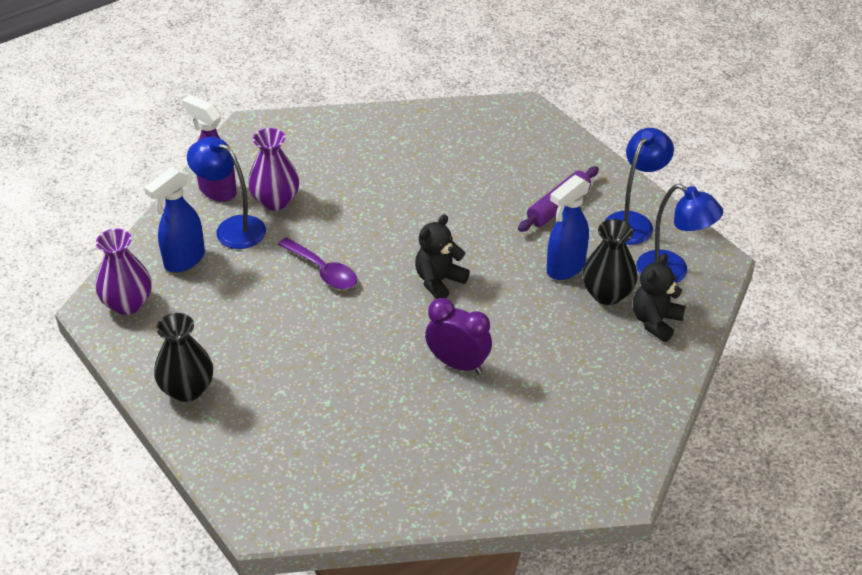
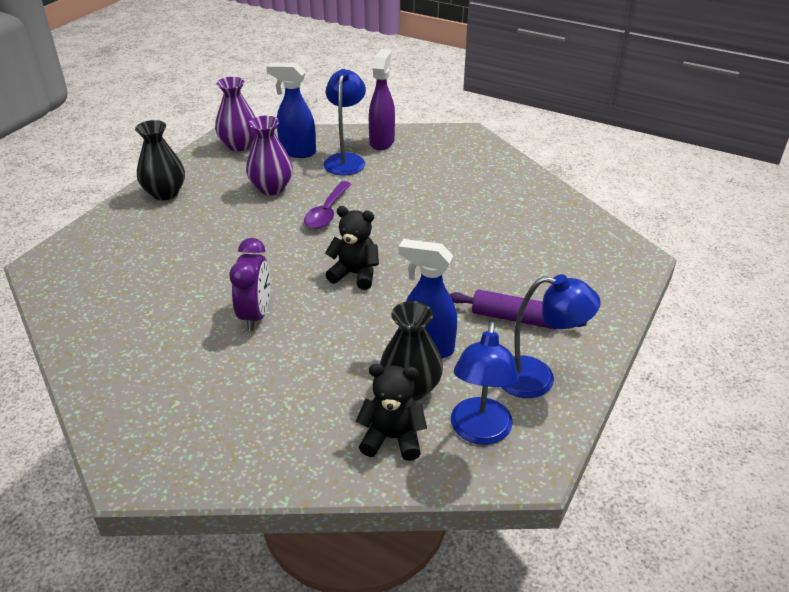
camera: 65 degrees right, 5 degrees down
(275, 201) = (391, 168): purple vase -> purple vase (271, 188)

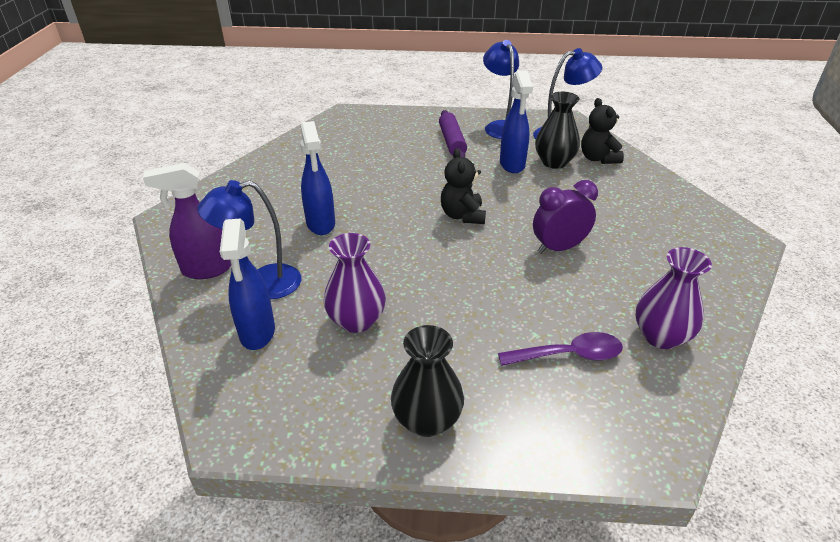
camera: 115 degrees left, 0 degrees up
(239, 145) = (258, 403): purple vase -> purple vase (660, 336)
(327, 212) = (380, 261): purple spoon -> purple spoon (569, 355)
(403, 195) = (321, 224): none -> blue spray bottle

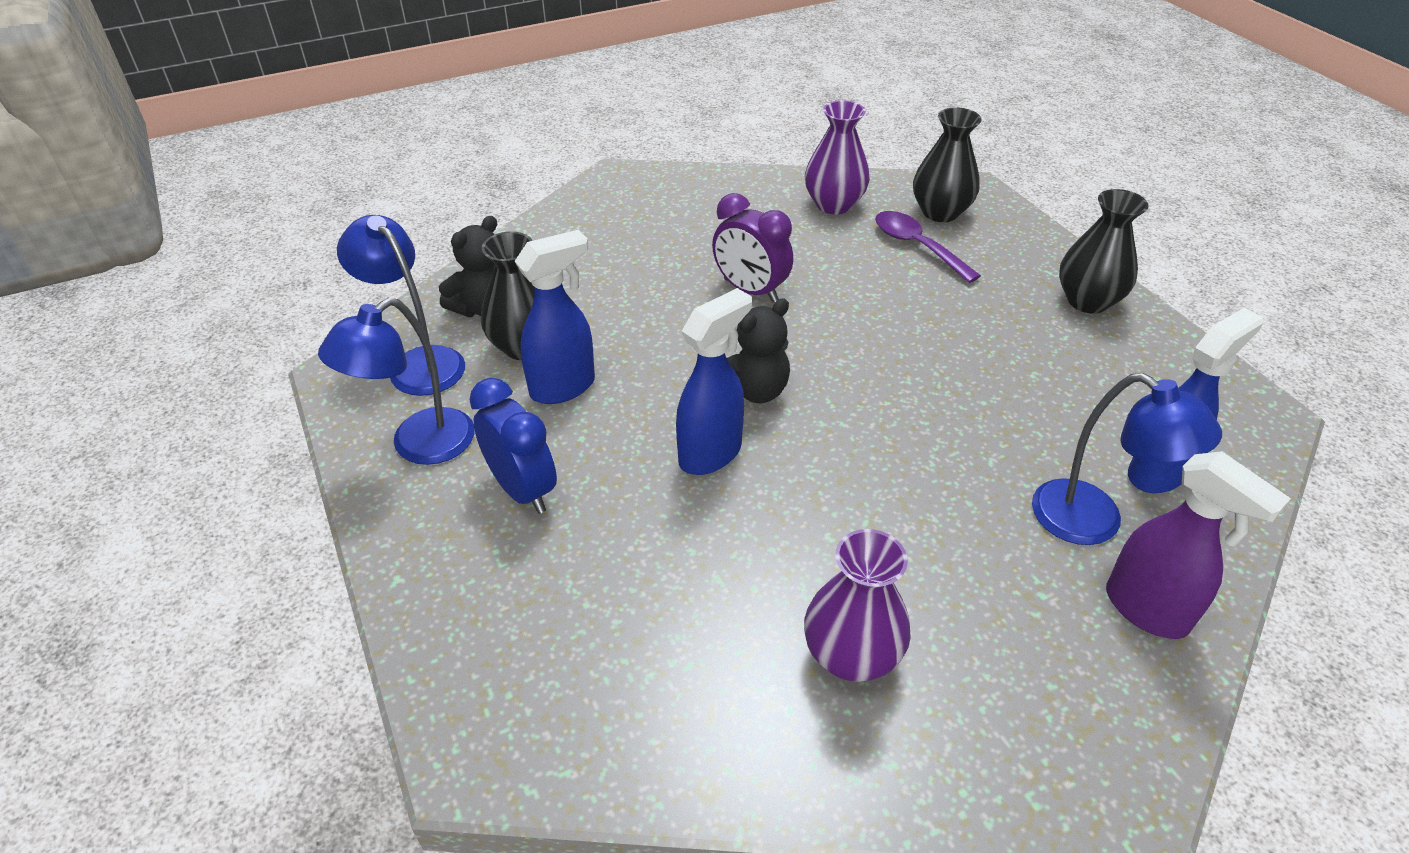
camera: 120 degrees left, 5 degrees up
(321, 224) = (916, 537): blue spray bottle -> blue spray bottle (711, 454)
(356, 320) = (1041, 399): purple vase -> purple vase (851, 655)
(452, 142) = (522, 490): purple rolling pin -> blue clock
(618, 402) = (940, 212): none -> black vase

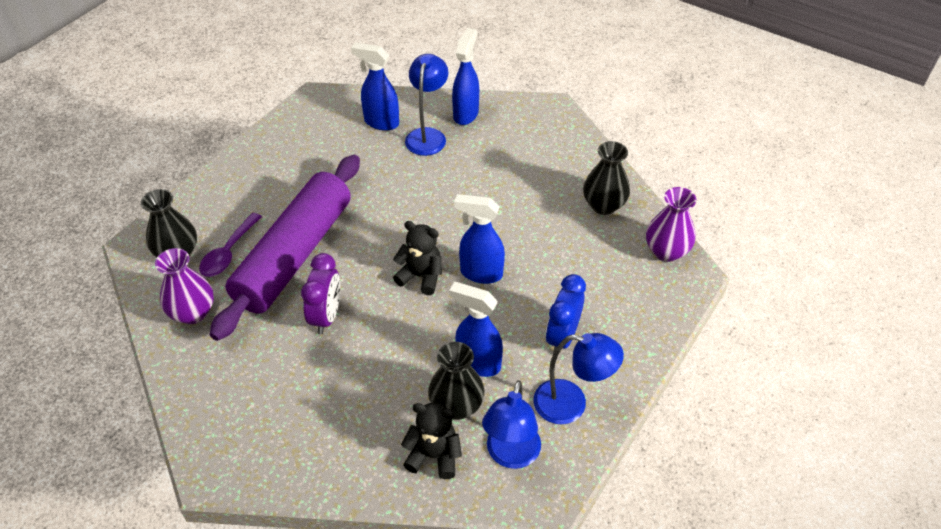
camera: 120 degrees left, 5 degrees up
(851, 655) = (555, 185): purple vase -> purple vase (666, 251)
(877, 294) = (294, 255): none -> purple rolling pin
(1087, 301) = (251, 167): black vase -> black vase (603, 205)
(1147, 611) = (466, 114): purple spray bottle -> blue spray bottle

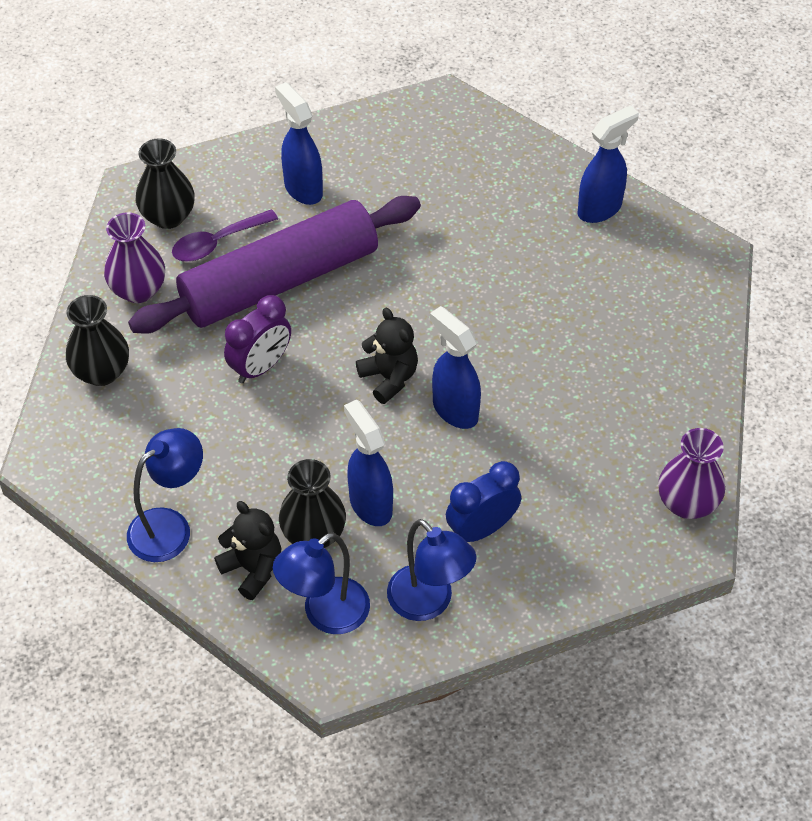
camera: 35 degrees right, 5 degrees up
(381, 122) = (492, 170): blue spray bottle -> blue spray bottle (303, 188)
(427, 135) = (532, 214): blue lamp -> blue lamp (170, 527)
(603, 205) = (664, 408): black vase -> black vase (101, 372)

